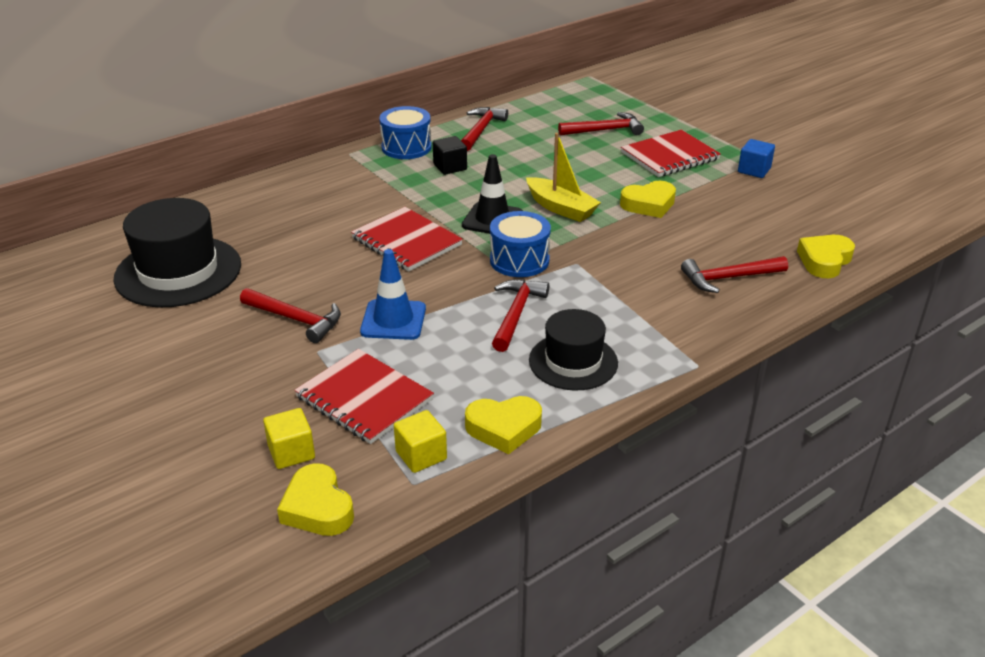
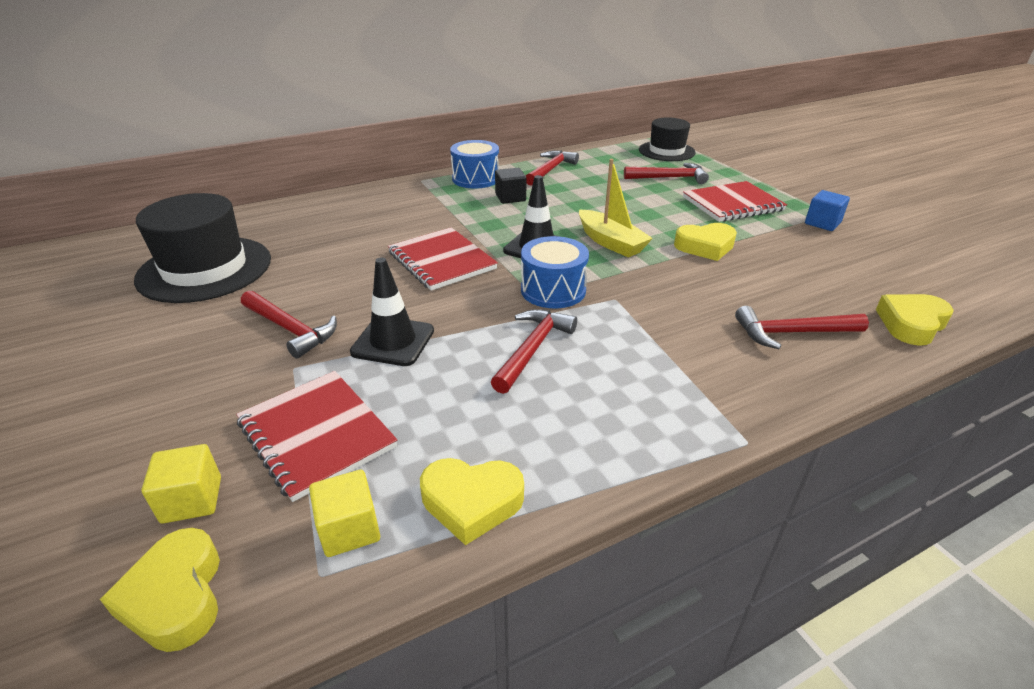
camera: 10 degrees right, 0 degrees up
(393, 320) = (393, 341): blue traffic cone -> black traffic cone
(573, 361) = (585, 417): black hat -> black hat (666, 151)

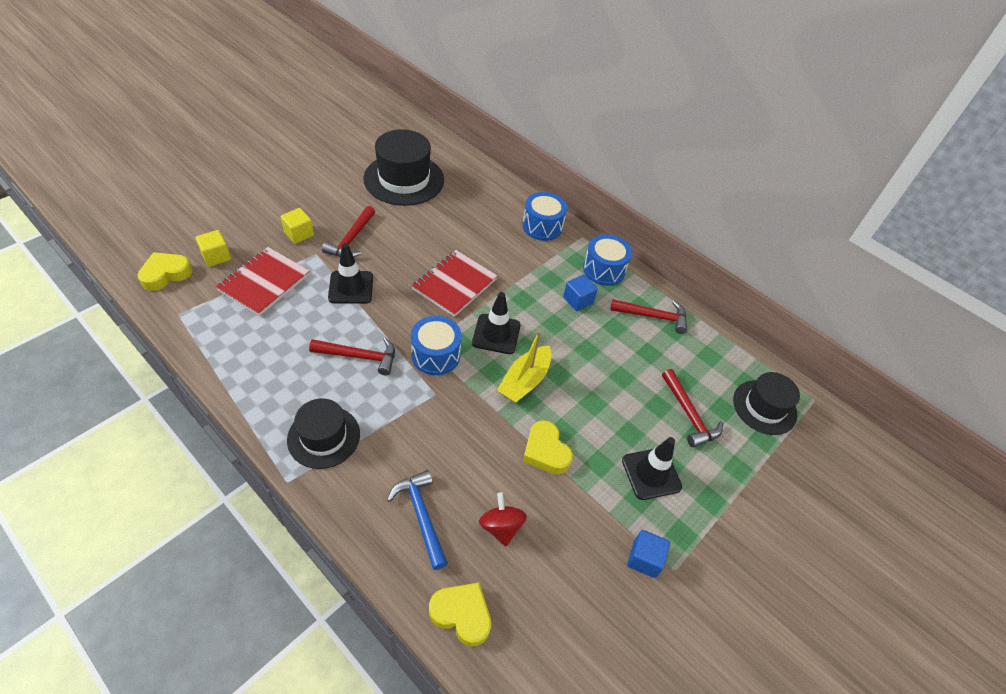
camera: 65 degrees right, 15 degrees up
(349, 529) = (204, 315): yellow cube -> yellow cube (299, 234)
(386, 196) = (542, 226): none -> blue drum
(471, 502) = (224, 356): yellow heart -> none
(510, 197) = (578, 300): black cube -> blue cube
(669, 398) = (324, 437): none -> black hat
(732, 204) = (651, 473): red notebook -> black traffic cone
(792, 333) = (421, 515): red hammer -> blue hammer
(799, 285) = (501, 527): none -> red spinning top

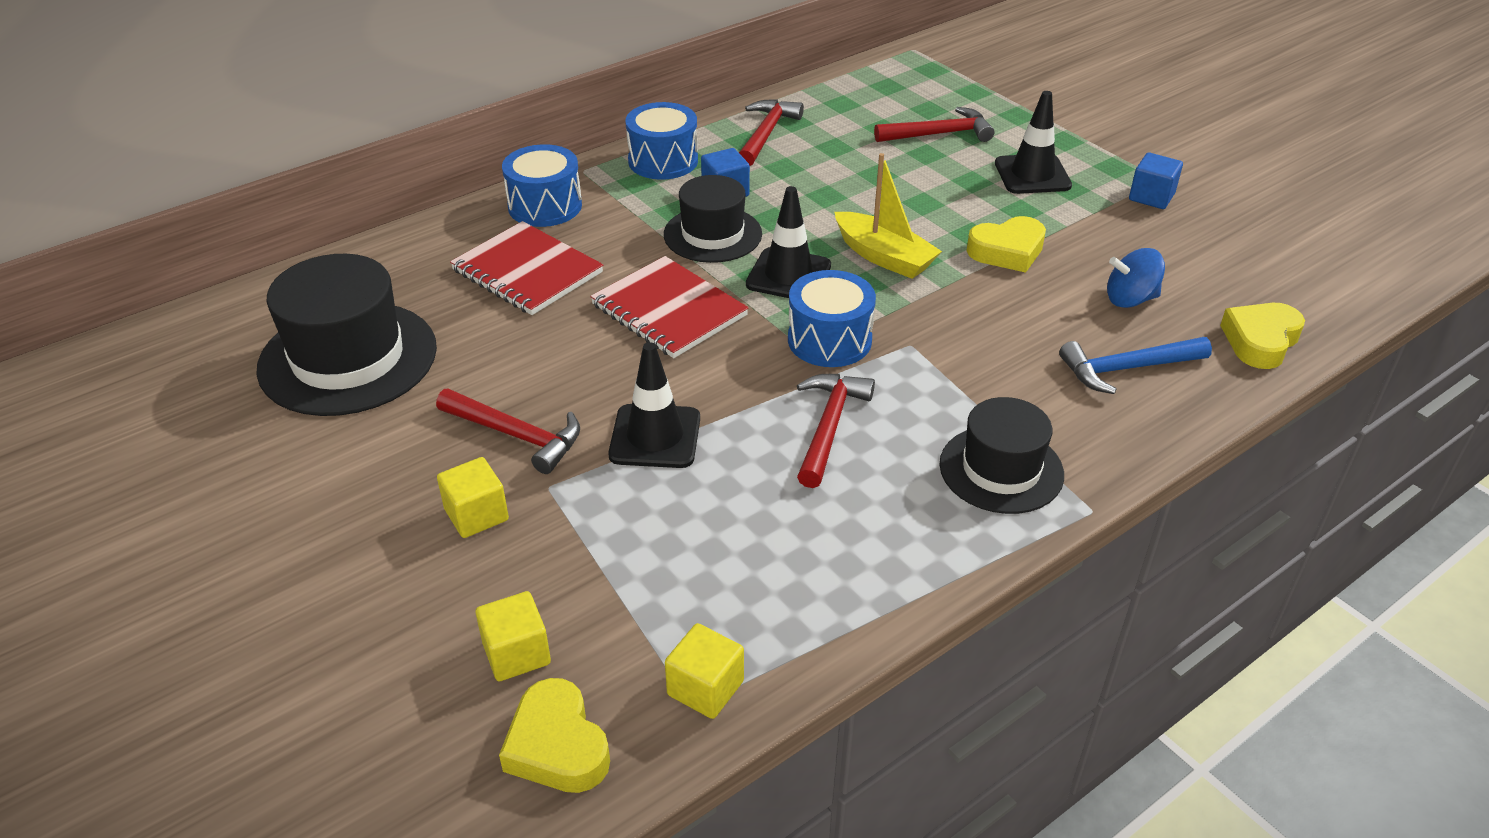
camera: 75 degrees left, 10 degrees down
(187, 317) = (705, 688): none -> yellow cube
(264, 282) = (618, 564): red notebook -> red notebook (527, 271)
(501, 527) = (1130, 299): red spinning top -> blue spinning top
(764, 407) = (925, 82): black hat -> black hat (712, 234)

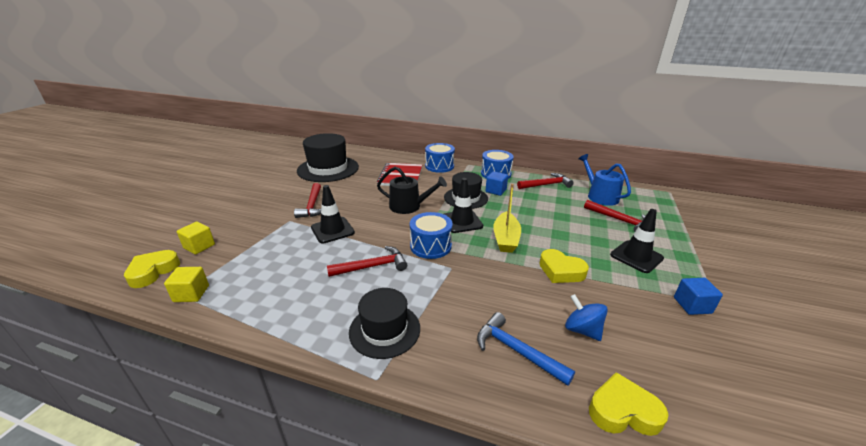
camera: 55 degrees right, 10 degrees down
(476, 515) = (267, 214): yellow cube -> none
(668, 310) = (409, 206): red notebook -> black watering can
(858, 109) = (600, 196): none -> blue watering can

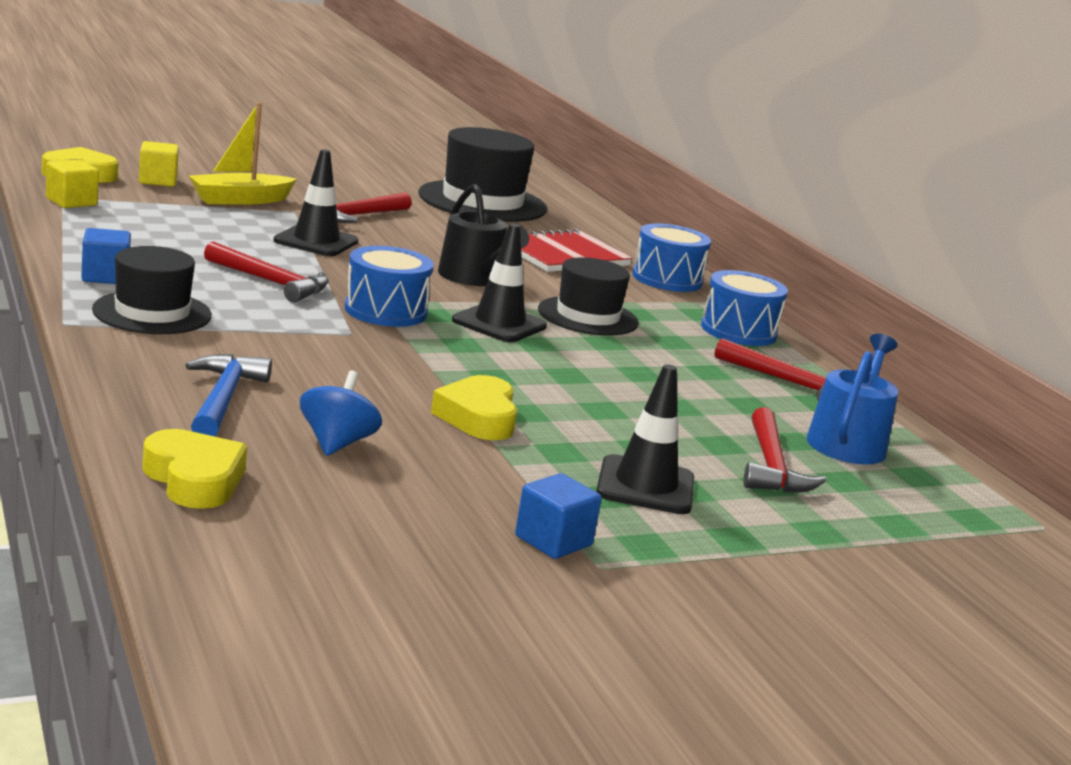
camera: 45 degrees right, 10 degrees down
(496, 191) = (666, 338): blue cube -> blue cube (105, 276)
(505, 238) = (505, 364): yellow boat -> yellow boat (240, 200)

